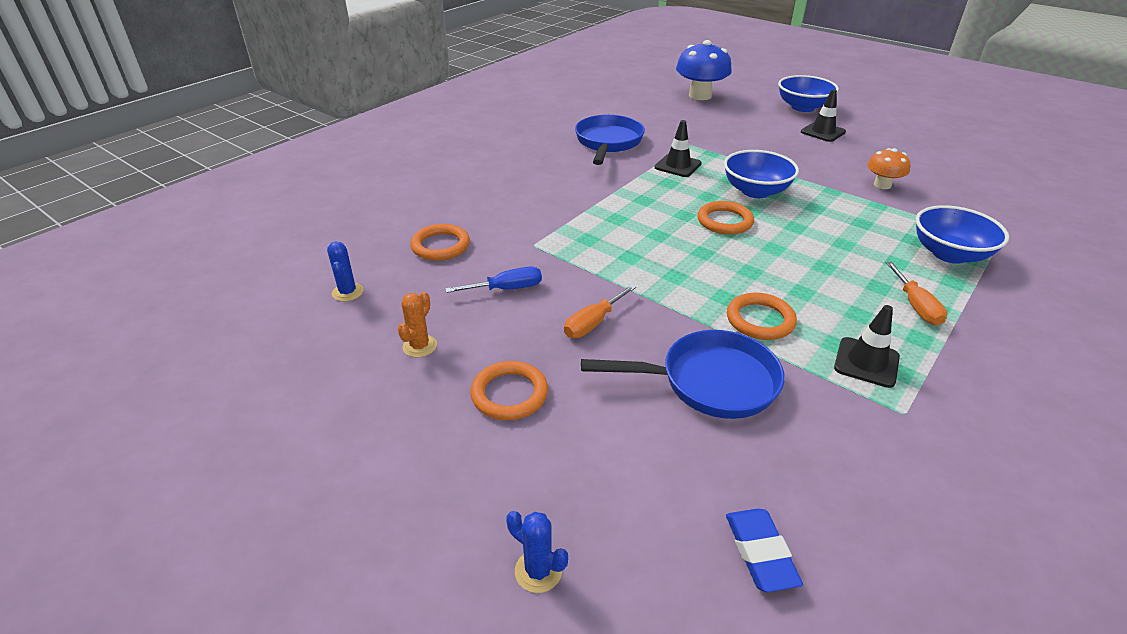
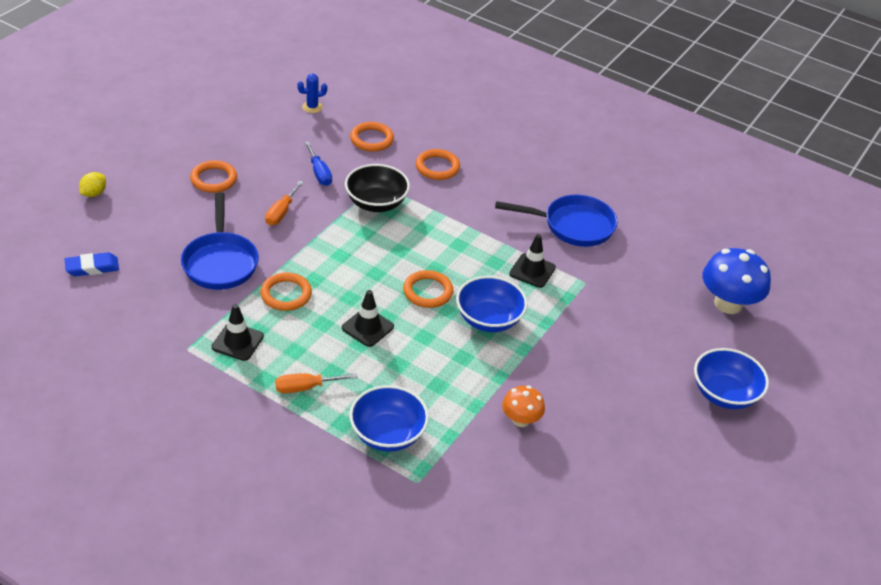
camera: 80 degrees right, 5 degrees up
(420, 346) = (257, 142): orange cactus -> none
(506, 205) = (437, 167): none -> orange ring
(538, 571) = (94, 193): blue cactus -> yellow lemon
(573, 247) = (376, 203): none -> black bowl
(593, 323) = (281, 212): orange screwdriver -> orange screwdriver turned 105 degrees counterclockwise
(823, 132) = (650, 398): black traffic cone -> black traffic cone (367, 327)

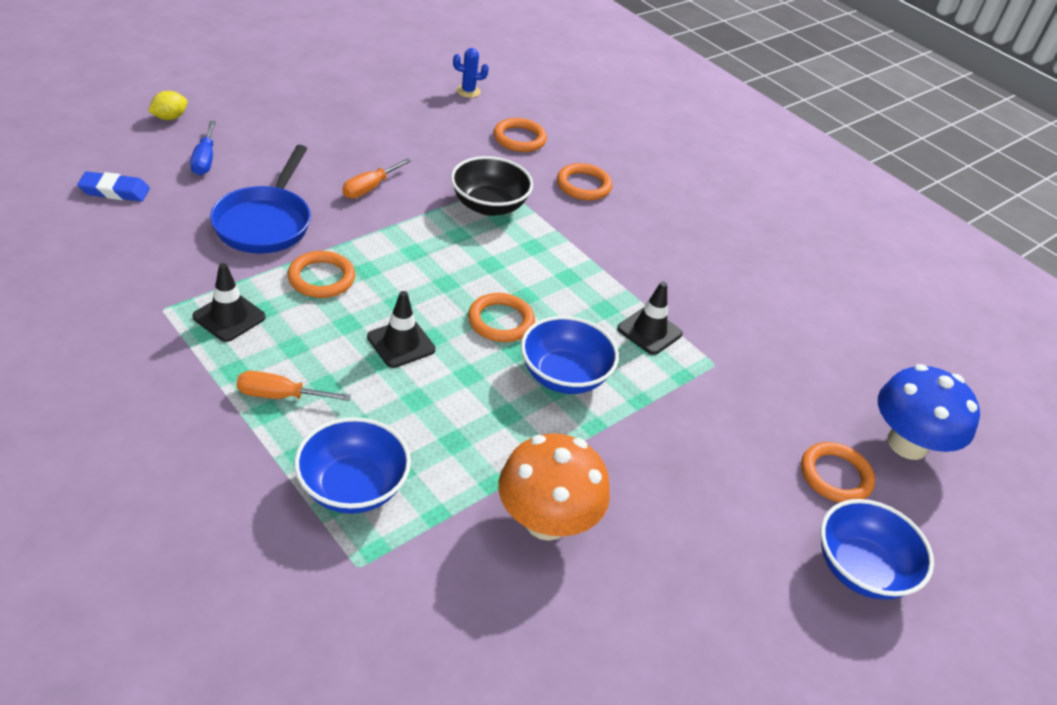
camera: 15 degrees right, 0 degrees up
(213, 179) = (312, 135): orange ring -> orange ring (835, 476)
(319, 173) = (438, 158): blue screwdriver -> blue screwdriver (205, 160)
(521, 420) = (546, 521): orange mushroom -> orange mushroom, size x1.75
(573, 226) = (726, 291): blue pan -> none

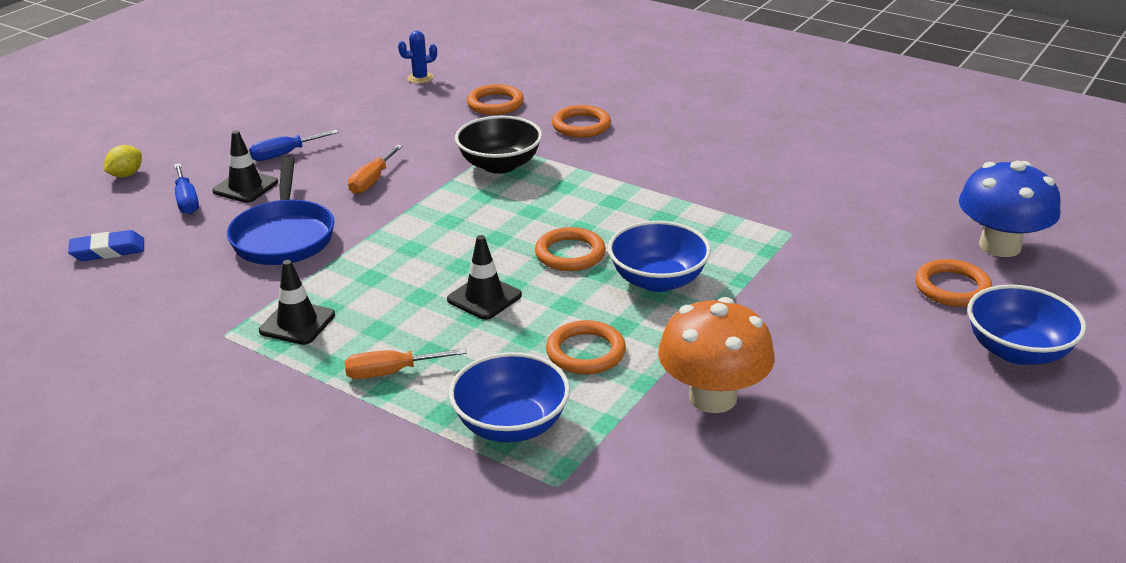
camera: 10 degrees left, 10 degrees down
(310, 137) = (284, 154): none -> blue screwdriver
(321, 278) = (371, 266): orange ring -> orange ring (585, 352)
(649, 331) = (715, 224): black traffic cone -> black traffic cone (245, 187)

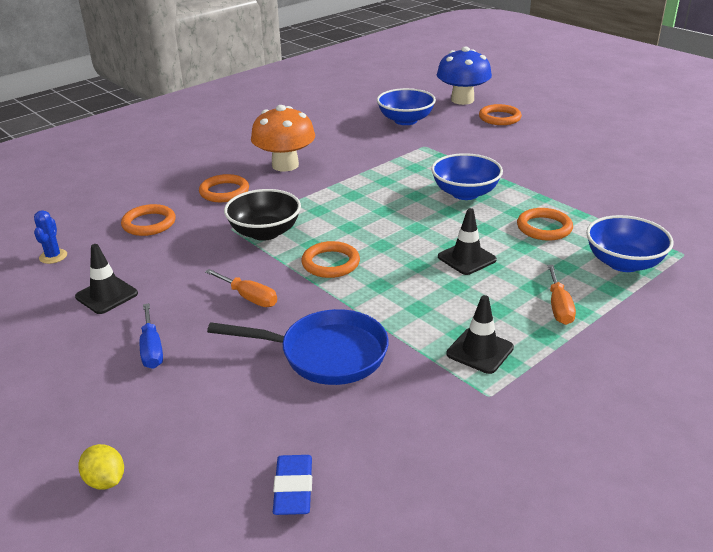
camera: 75 degrees left, 0 degrees up
(186, 201) = (210, 424): blue screwdriver -> none
(245, 187) = (207, 378): black traffic cone -> black traffic cone (106, 295)
(570, 254) = (419, 219): orange ring -> orange ring (330, 263)
(713, 397) = (596, 195): orange mushroom -> orange mushroom (285, 165)
(1017, 351) = (561, 116): blue bowl -> blue bowl (405, 120)

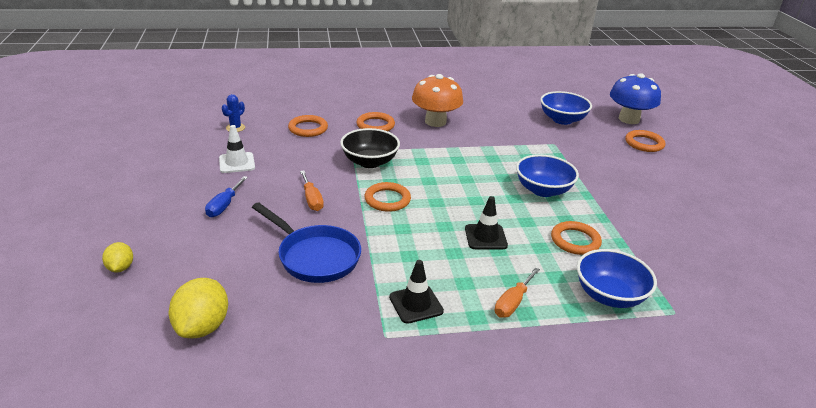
camera: 30 degrees right, 0 degrees up
(106, 295) = (237, 163): black traffic cone -> white traffic cone
(293, 489) = (202, 327): blue eraser -> yellow lemon

